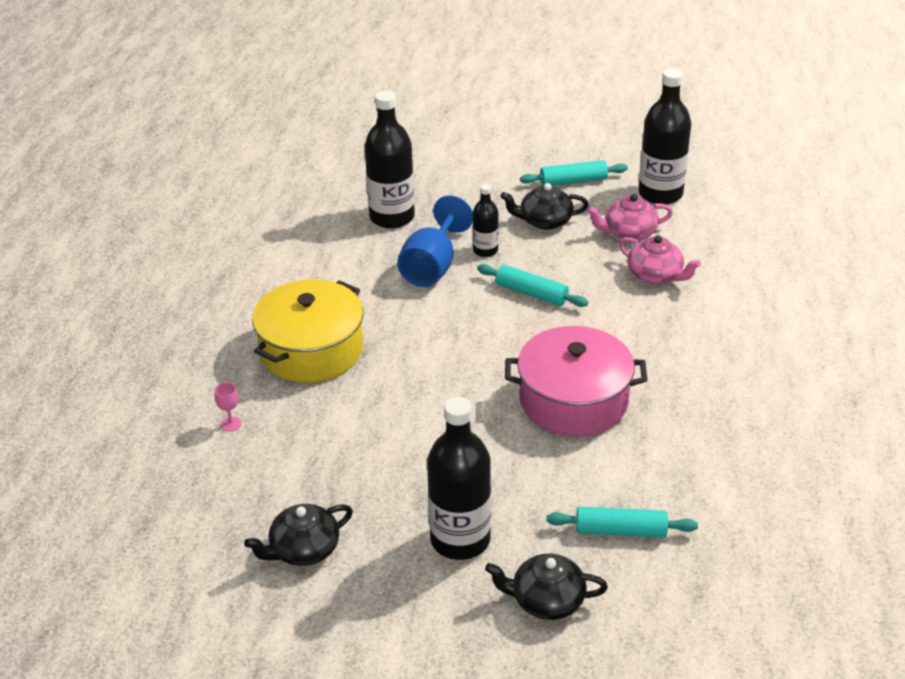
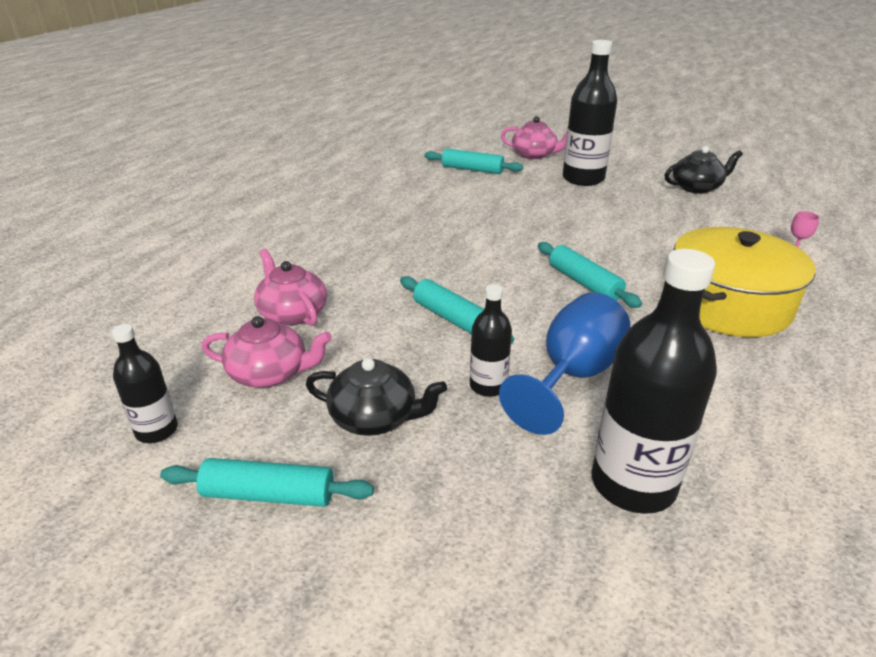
camera: 165 degrees left, 5 degrees down
(435, 350) = (584, 283): none -> turquoise rolling pin
(546, 600) = (534, 155): black teapot -> pink teapot
(573, 400) = (462, 229): pink pot -> none
(660, 194) = (157, 430): black bottle -> black bottle, size x0.53

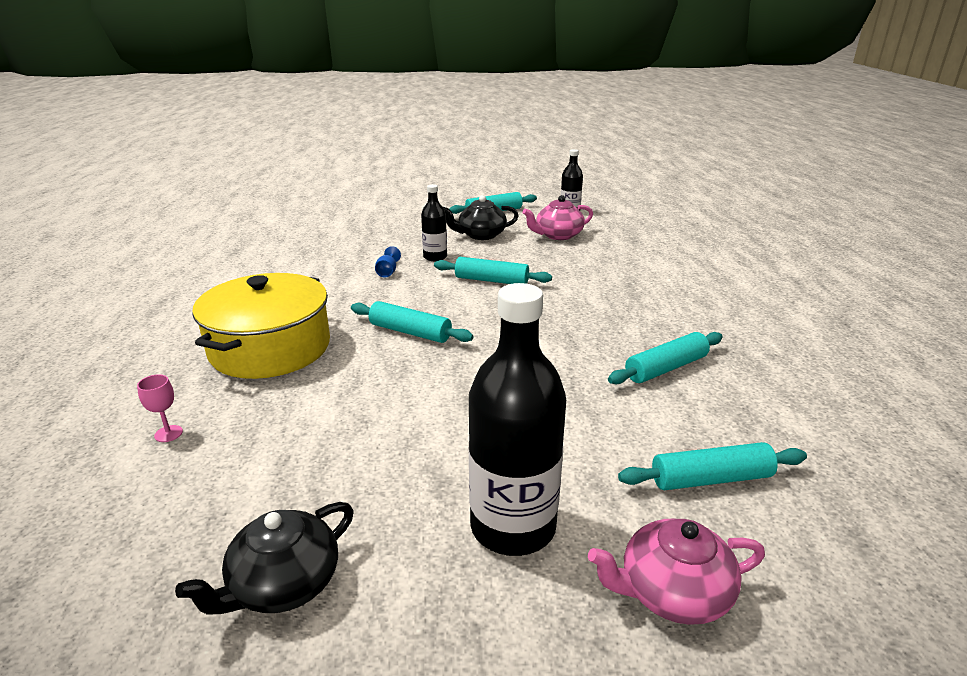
camera: 150 degrees right, 5 degrees down
(292, 313) = (598, 258): pink teapot -> none
(414, 208) = (666, 368): none -> turquoise rolling pin
(572, 376) = (387, 272): blue goblet -> blue goblet, size x0.40
(633, 484) = (339, 244): black bottle -> none

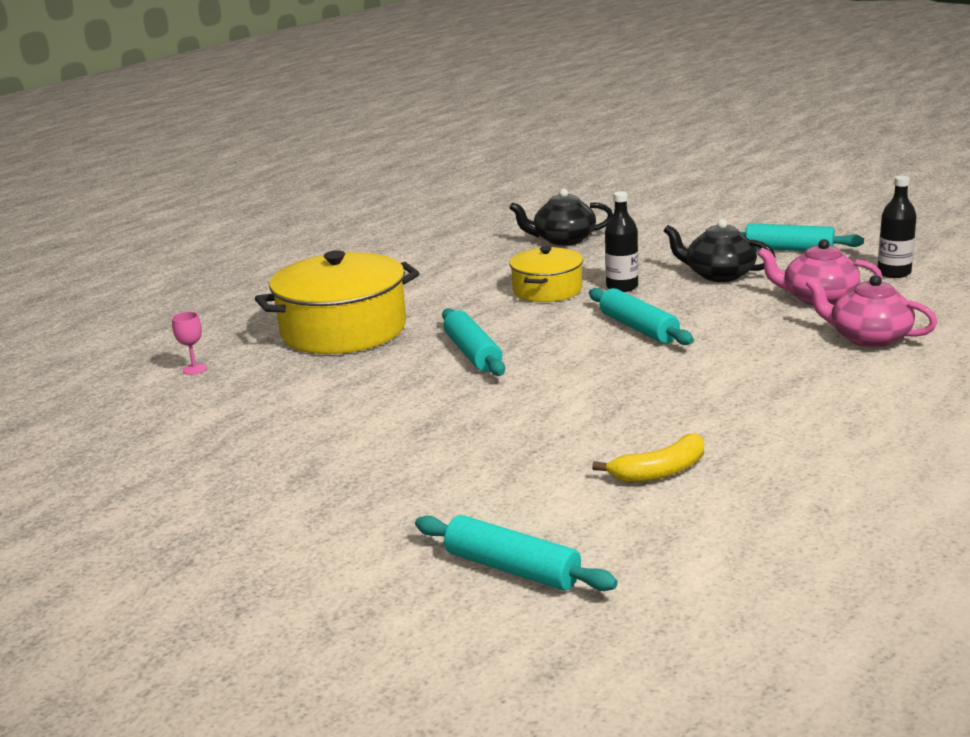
camera: 45 degrees right, 5 degrees down
(283, 584) = (129, 485): black teapot -> black teapot (563, 240)
(387, 272) = (547, 290): blue goblet -> yellow pot
(513, 526) = (303, 522): black bottle -> none
(666, 368) = (660, 471): turquoise rolling pin -> yellow banana
(672, 592) = (334, 613): pink teapot -> pink teapot (868, 338)

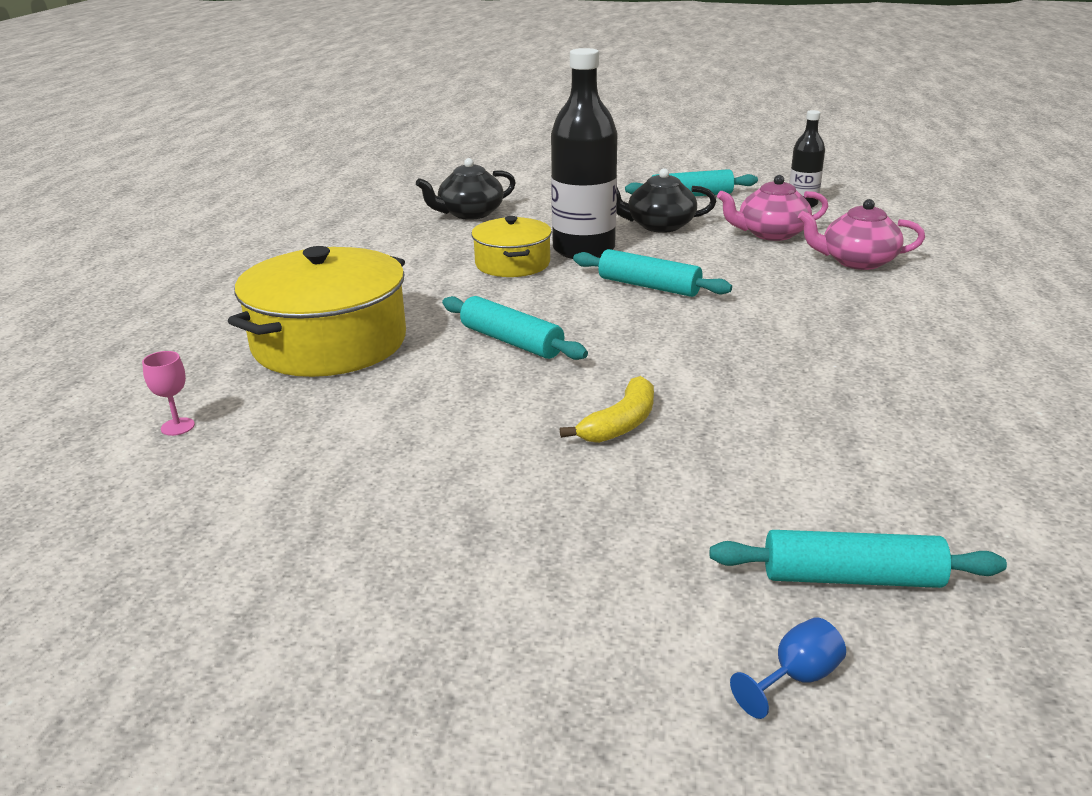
camera: 30 degrees left, 5 degrees up
(395, 611) = (795, 678): none -> blue goblet
(622, 287) = (583, 250): black bottle -> black bottle, size x1.87
(660, 471) = (852, 425): yellow banana -> yellow banana (621, 423)

